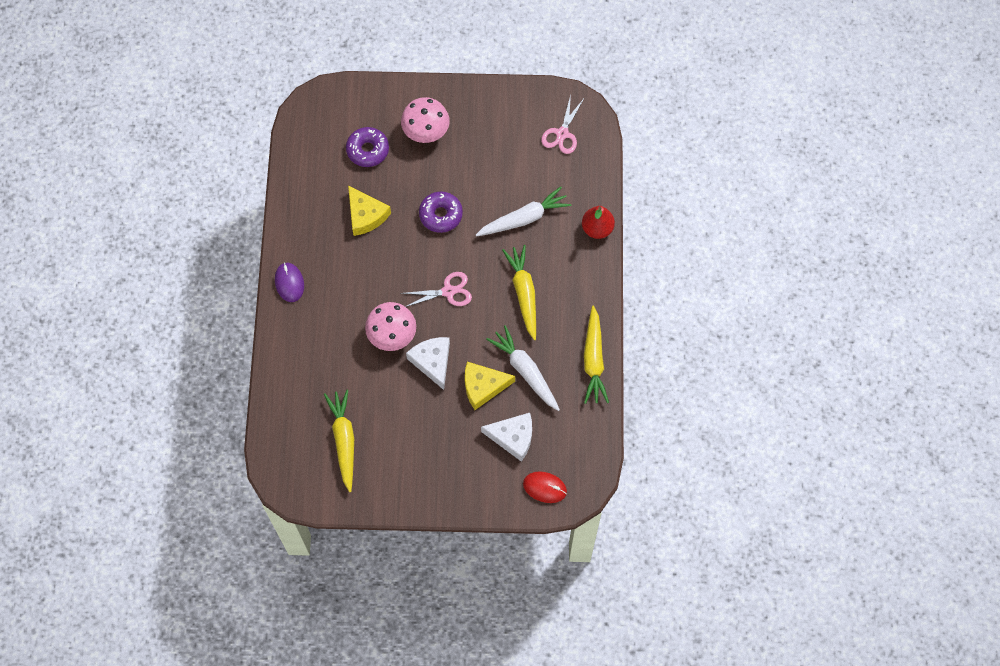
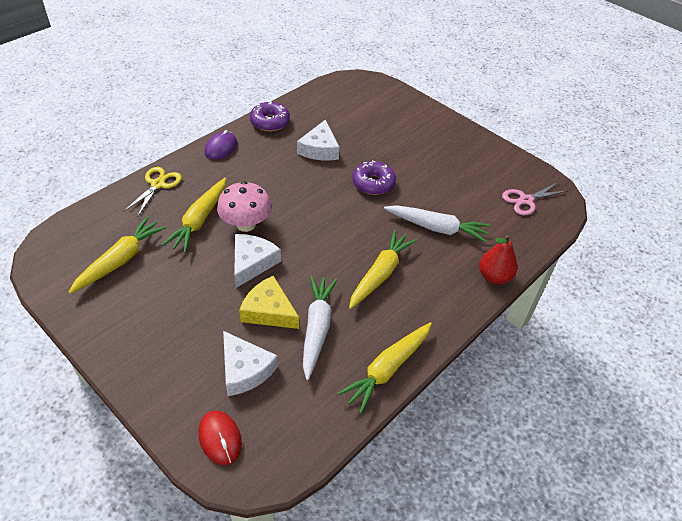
camera: 40 degrees right, 20 degrees down
(286, 359) = (158, 184): none -> yellow scissors
(356, 362) = (199, 220): none -> yellow carrot
(366, 215) = (320, 149): yellow cheese -> white cheese
(368, 150) = (365, 120): purple donut -> purple donut (270, 122)
(426, 131) = (418, 136): pink mushroom -> none
(448, 291) = (322, 229): pink scissors -> none

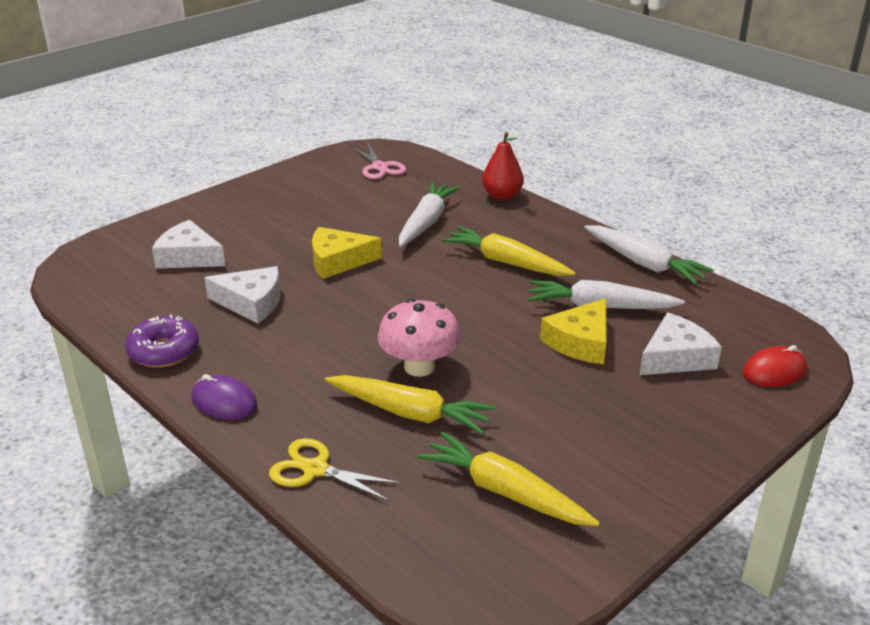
camera: 85 degrees left, 15 degrees down
(252, 263) = (497, 358): white cheese -> white cheese (188, 257)
(373, 183) = (338, 261): purple donut -> yellow cheese
(387, 369) = (644, 264): yellow carrot -> white carrot

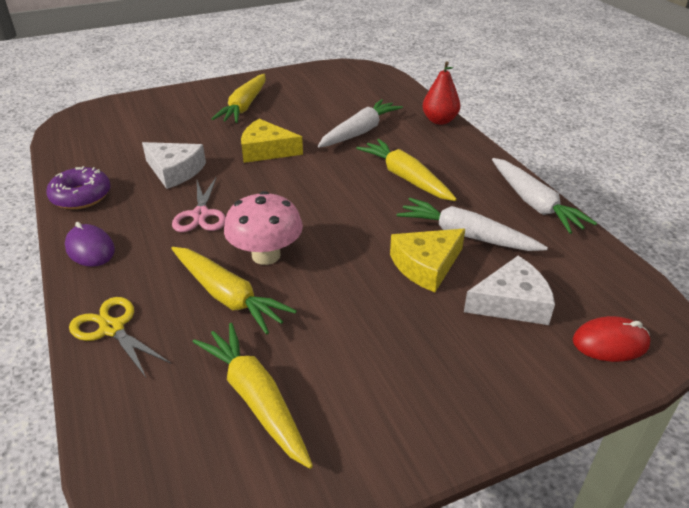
camera: 20 degrees right, 5 degrees up
(188, 257) = (158, 126): white cheese -> none
(274, 216) = (244, 106): none -> yellow carrot
(379, 167) = (353, 82): pink scissors -> pink scissors (201, 215)

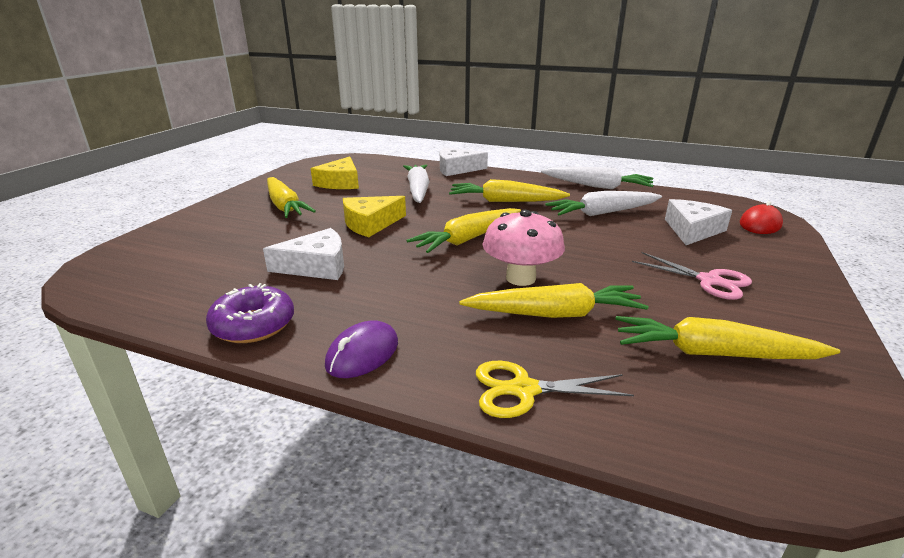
camera: 45 degrees left, 10 degrees down
(90, 249) = (362, 354): purple mouse -> purple mouse turned 60 degrees counterclockwise
(201, 215) = (412, 281): pink scissors -> pink scissors (709, 281)
(300, 200) = (468, 239): none -> yellow carrot
(426, 265) = (619, 235): yellow cheese -> yellow cheese (340, 183)
(439, 121) = (456, 169): red pear -> white cheese

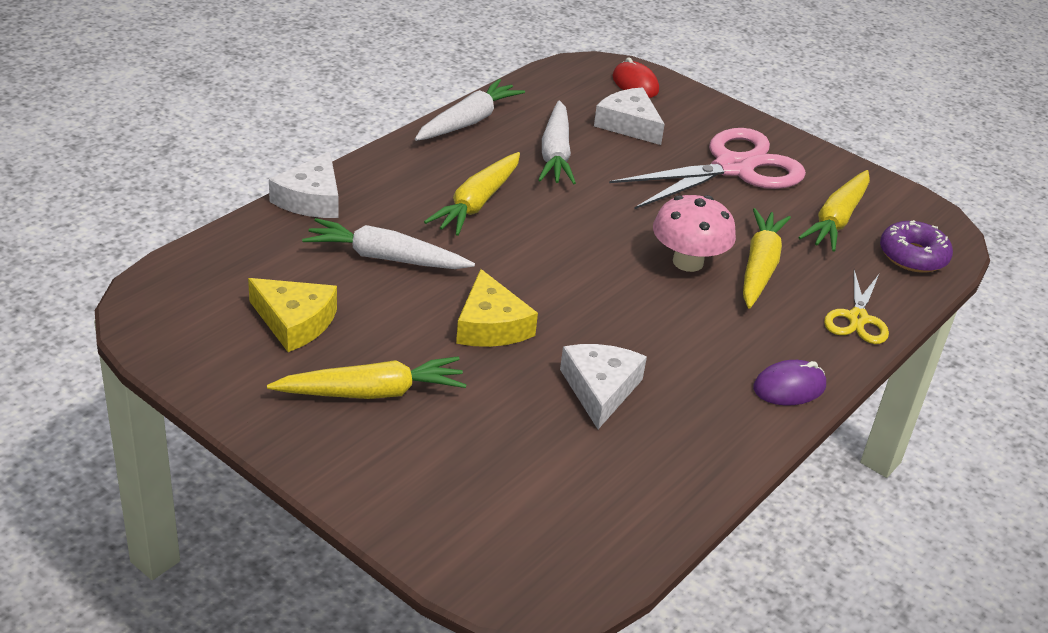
camera: 75 degrees left, 10 degrees up
(253, 325) = (718, 449): purple donut -> purple donut (913, 256)
(362, 354) = (789, 387): purple mouse -> purple mouse turned 75 degrees counterclockwise
(468, 239) = (580, 265): yellow carrot -> none
(709, 281) = (733, 168): pink scissors -> pink scissors, size x1.93

